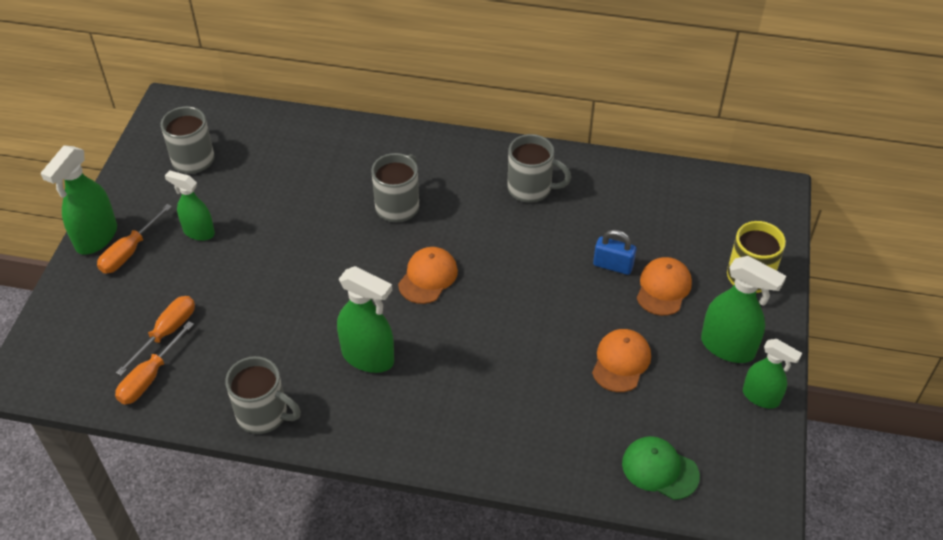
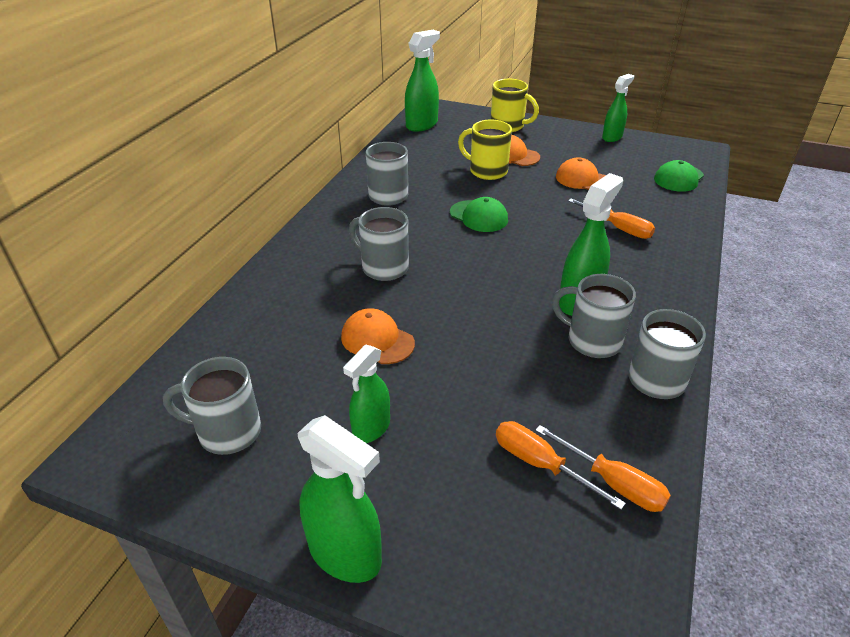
camera: 80 degrees left, 10 degrees down
(130, 251) = (386, 508): orange screwdriver -> orange screwdriver (618, 228)
(310, 366) = (591, 341): none -> grey mug
(428, 277) = (482, 258): orange cap -> orange cap (377, 340)
(507, 267) = (479, 216): none -> green cap
(613, 265) = (487, 171): blue padlock -> yellow mug
(728, 347) = (570, 141): green spray bottle -> green spray bottle (422, 125)

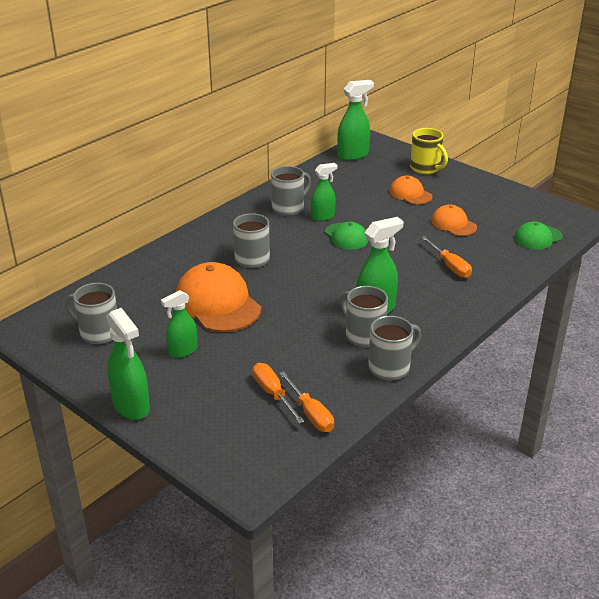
camera: 20 degrees right, 5 degrees down
(377, 340) = (218, 303): orange cap -> orange cap, size x1.80
(487, 171) = (379, 203): yellow mug -> none
(612, 137) = (510, 193): green spray bottle -> green spray bottle (323, 217)

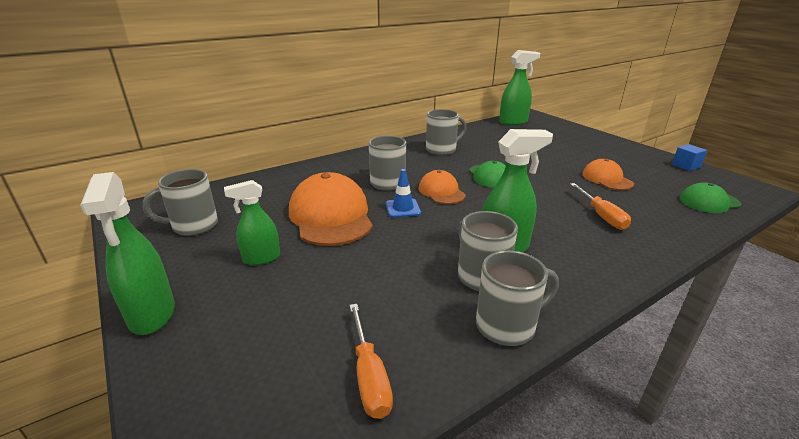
camera: 15 degrees right, 5 degrees down
(98, 333) = (193, 226): grey mug -> grey mug turned 60 degrees counterclockwise
(273, 394) = (333, 333): orange screwdriver -> none
(278, 285) = (403, 208): none -> blue traffic cone
(323, 217) = (471, 159): green spray bottle -> none
(410, 194) = (562, 151): orange cap -> orange cap (441, 191)
(426, 168) = (580, 136): yellow mug -> none
(524, 197) = (686, 166): none -> blue cube

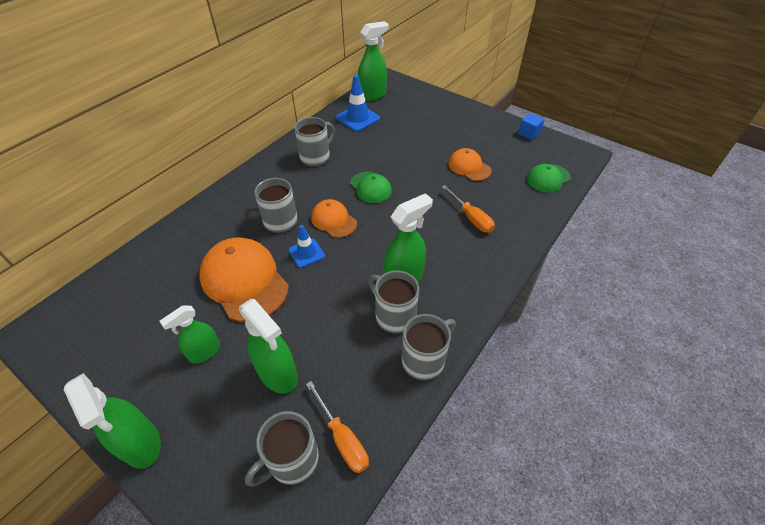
camera: 20 degrees left, 20 degrees up
(193, 226) = (115, 332): grey mug -> grey mug (291, 461)
(324, 294) = (278, 374): none -> green spray bottle
(493, 133) = (358, 118): none -> blue traffic cone

